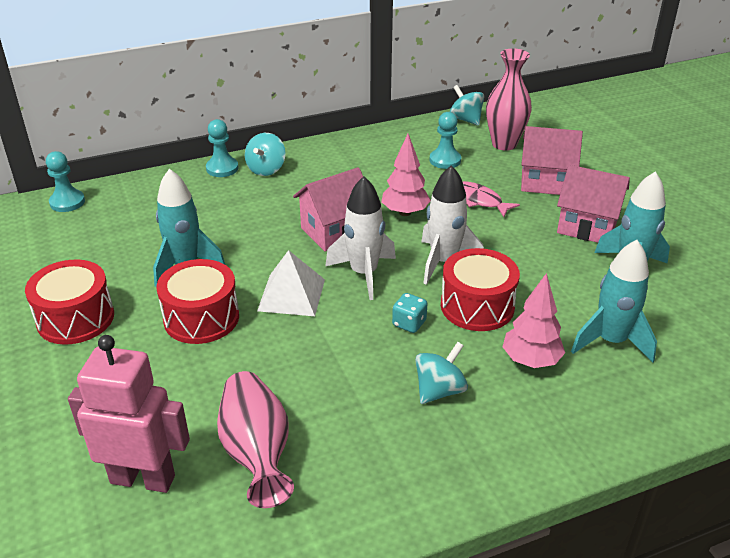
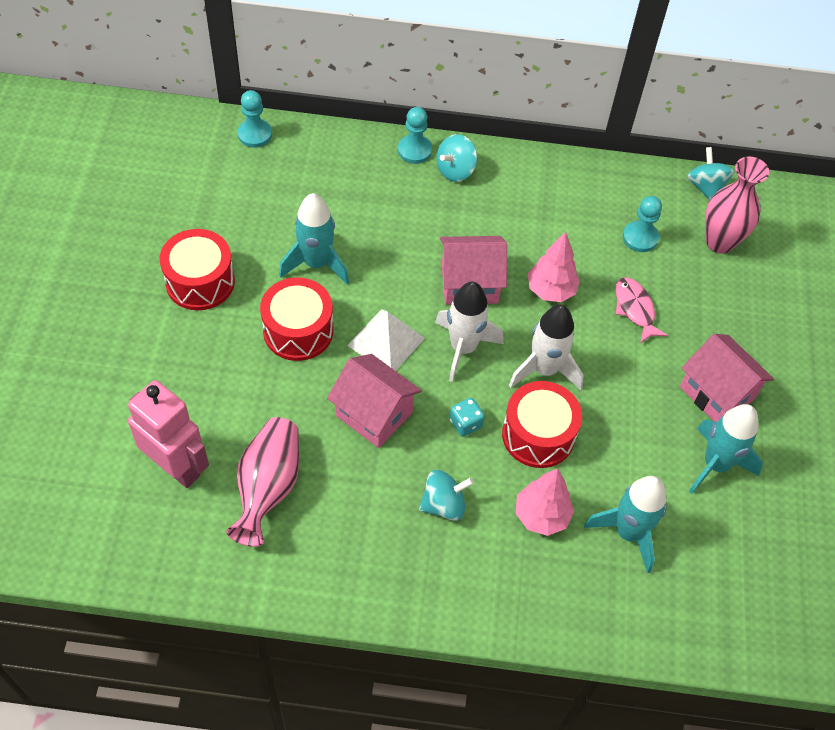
camera: 25 degrees right, 20 degrees up
(545, 182) = (721, 315): pink house -> pink house (374, 414)

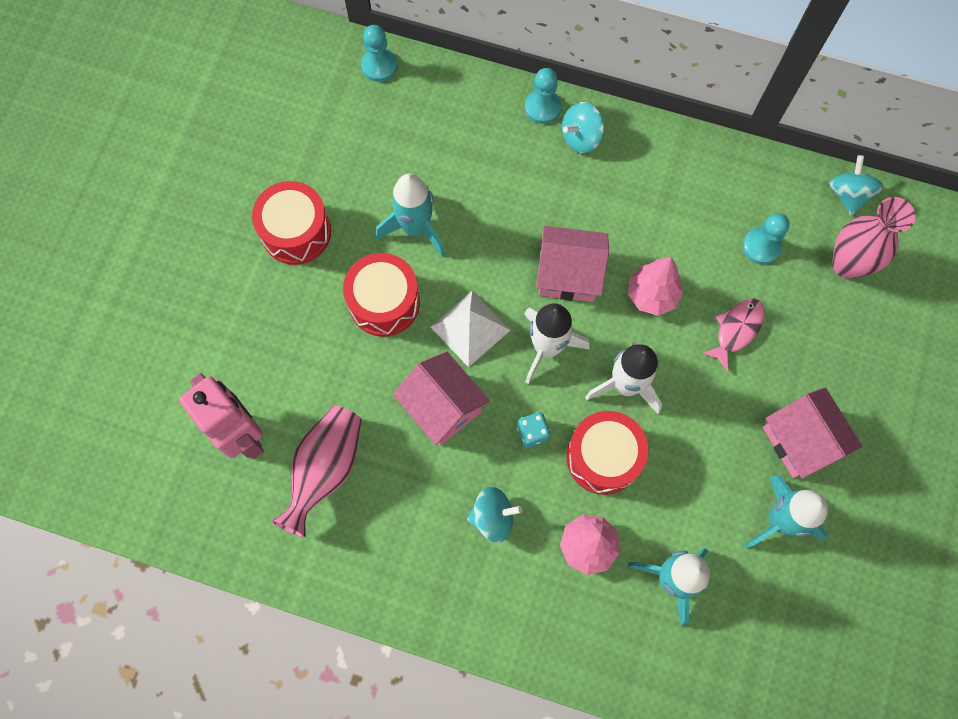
camera: 15 degrees right, 15 degrees up
(635, 309) = (736, 330): pink fish -> pink fish turned 45 degrees clockwise

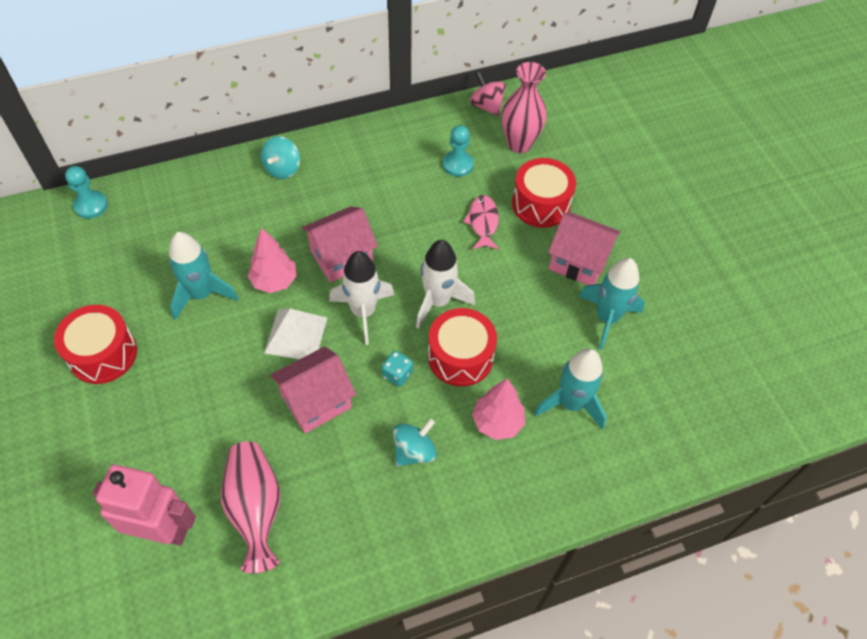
camera: 40 degrees left, 15 degrees down
(384, 302) = (214, 359): red drum -> red drum (540, 204)
(443, 407) = (316, 401): pink house -> pink house turned 45 degrees counterclockwise
(542, 107) = (240, 165): turquoise pawn -> none
(652, 295) = (410, 235): pink tree -> pink tree (274, 281)
(848, 195) = (486, 106): turquoise spinning top -> pink spinning top

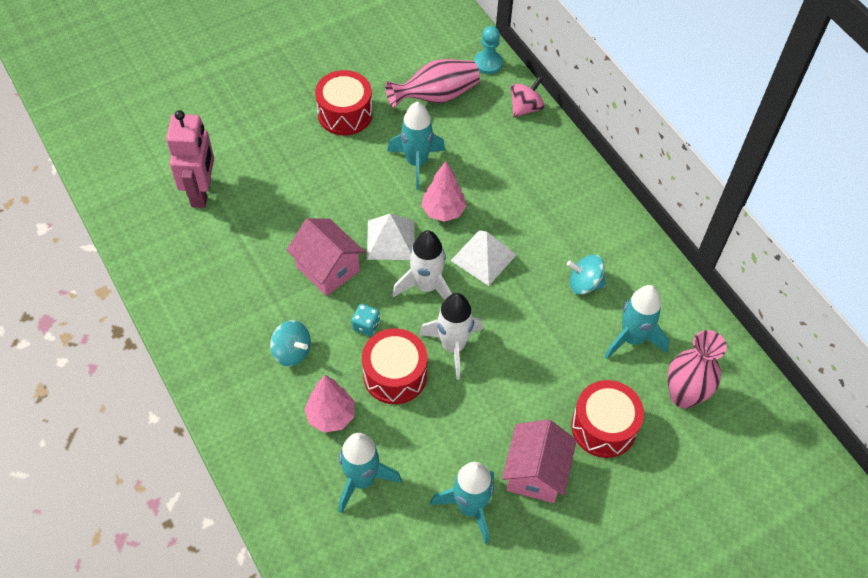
camera: 80 degrees right, 0 degrees up
(256, 509) = (225, 247): pink vase -> pink vase (436, 96)
(282, 169) = (574, 188): turquoise spinning top -> turquoise spinning top (584, 284)
(341, 257) = (483, 257): pink house -> white pyramid
(457, 164) = (632, 339): turquoise pawn -> turquoise rocket
(483, 222) = (561, 373): pink fish -> none
(486, 106) = (729, 355): pink spinning top -> pink spinning top (525, 108)

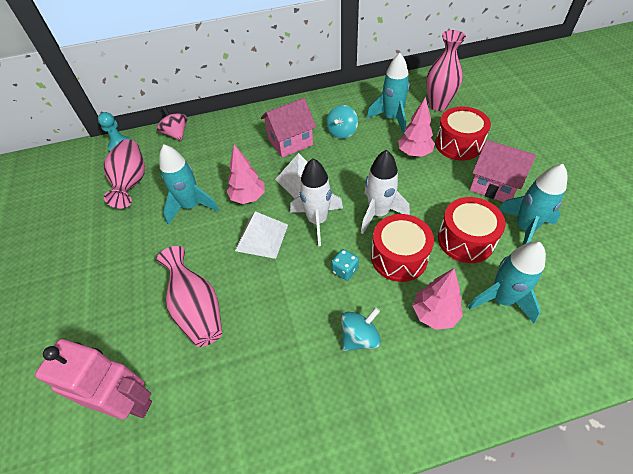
camera: 70 degrees left, 5 degrees down
(295, 210) = (197, 309): none -> pink vase
(328, 269) = (275, 291): pink house -> pink house (290, 142)
(345, 114) = (108, 249): red drum -> red drum (465, 240)
(569, 374) = (414, 153): none -> pink tree

